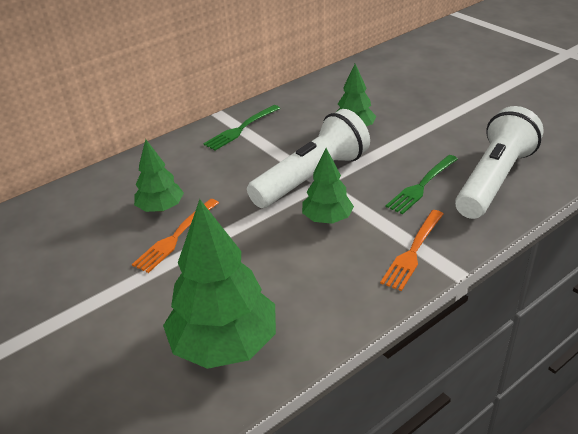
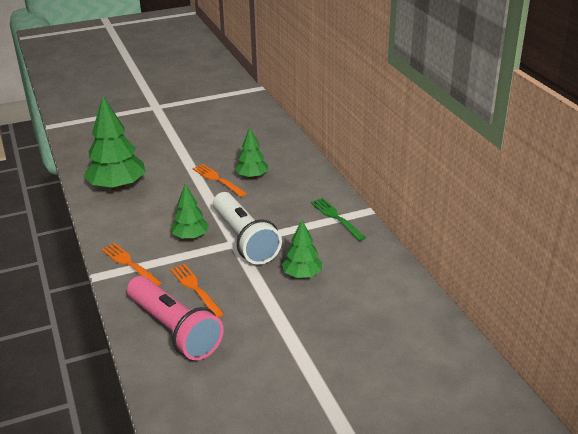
camera: 105 degrees right, 5 degrees down
(422, 185) = (195, 289): green fork -> orange fork
(494, 180) = (174, 330): white flashlight -> pink flashlight

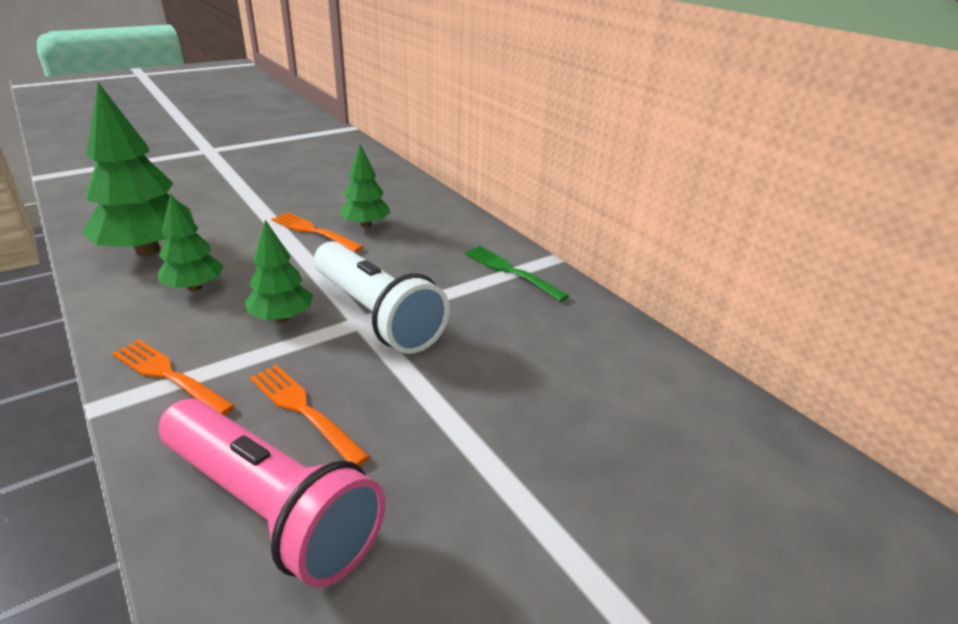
camera: 15 degrees left, 0 degrees up
(302, 275) = (492, 364): green tree -> green tree (194, 287)

